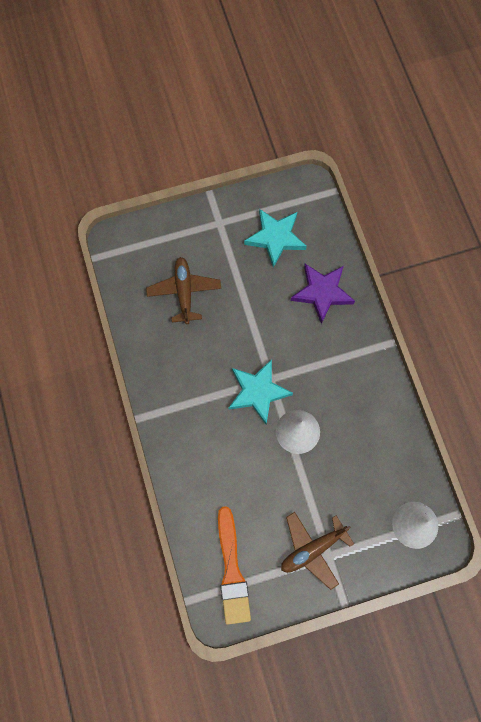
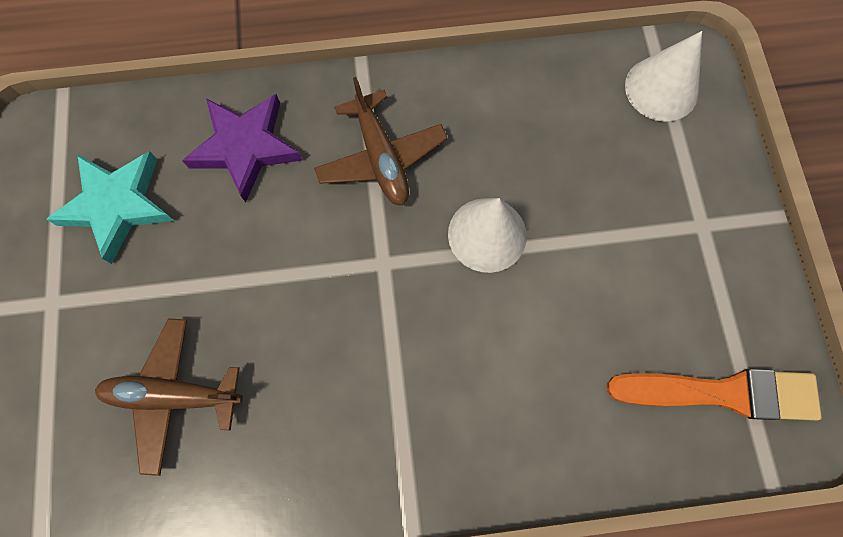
camera: 80 degrees left, 0 degrees up
(258, 392) = (403, 289): turquoise star -> none
(312, 549) = (691, 248): brown plane -> brown plane (381, 157)

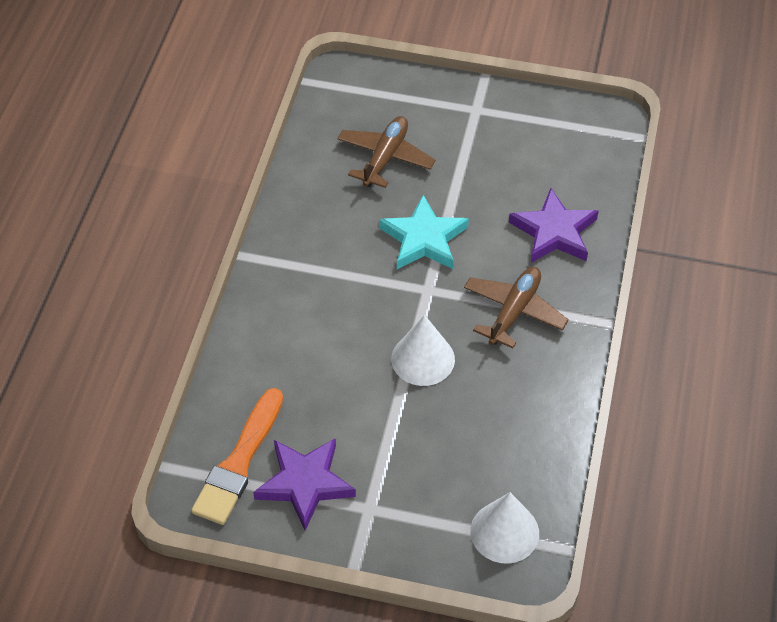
camera: 110 degrees right, 20 degrees down
(117, 205) = (534, 152): turquoise star -> turquoise star (423, 239)
(381, 157) = (514, 311): brown plane -> brown plane turned 120 degrees clockwise
(709, 304) = (305, 483): none -> purple star

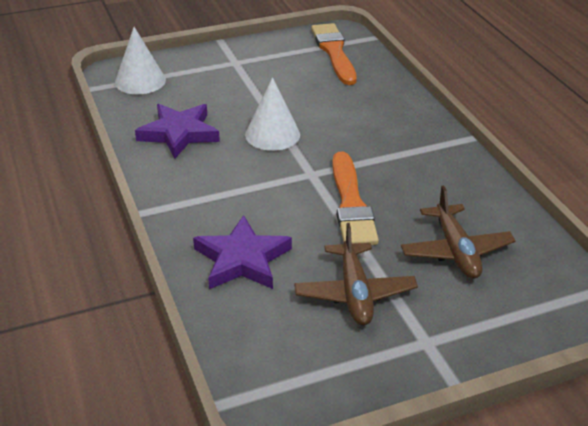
camera: 145 degrees right, 15 degrees down
(305, 483) = (285, 58): purple star -> purple star (179, 133)
(423, 239) = (351, 204): turquoise star -> orange brush
(514, 311) = (229, 187): brown plane -> brown plane (354, 293)

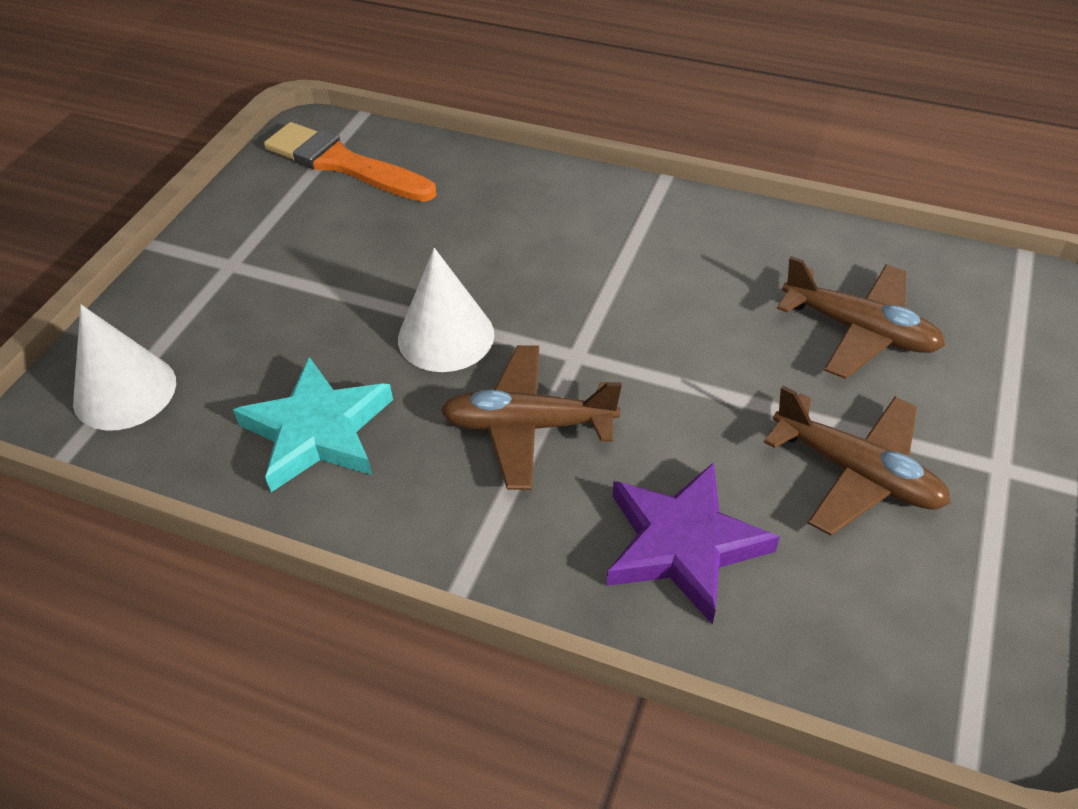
camera: 45 degrees left, 10 degrees up
(179, 133) = (318, 431): purple star -> turquoise star
(252, 183) = (528, 426): none -> brown plane
(351, 204) = (680, 360): orange brush -> none

